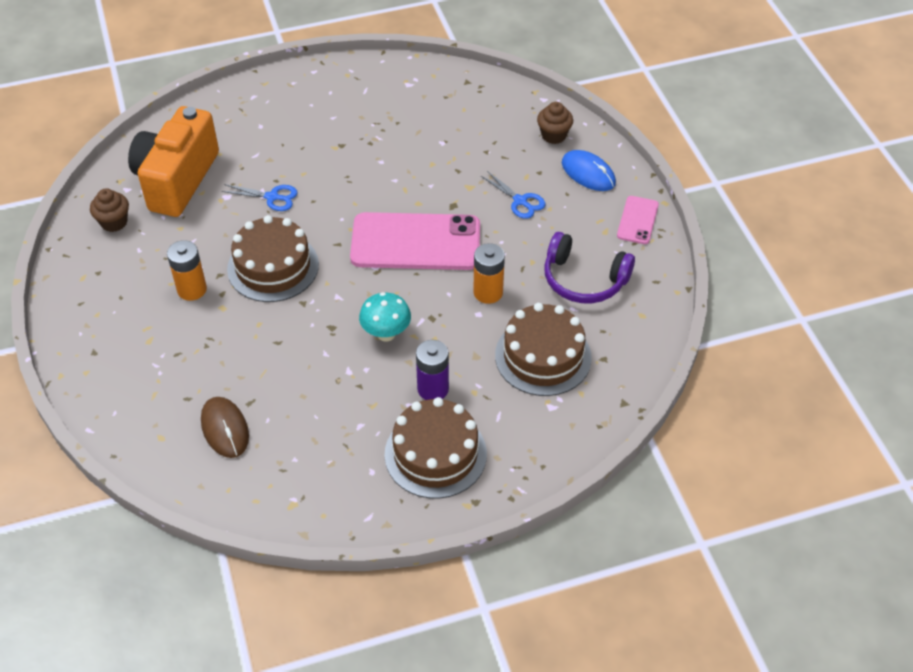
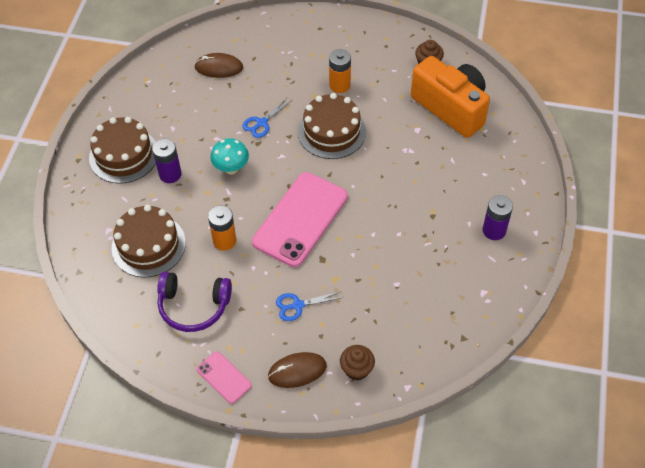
camera: 120 degrees right, 5 degrees up
(272, 197) = (400, 154): blue scissors -> blue scissors (261, 123)
(331, 98) = (494, 230): none -> purple battery
(584, 279) = (193, 306): purple headphones -> purple headphones turned 135 degrees counterclockwise
(588, 173) = (297, 371): blue mouse -> brown mouse

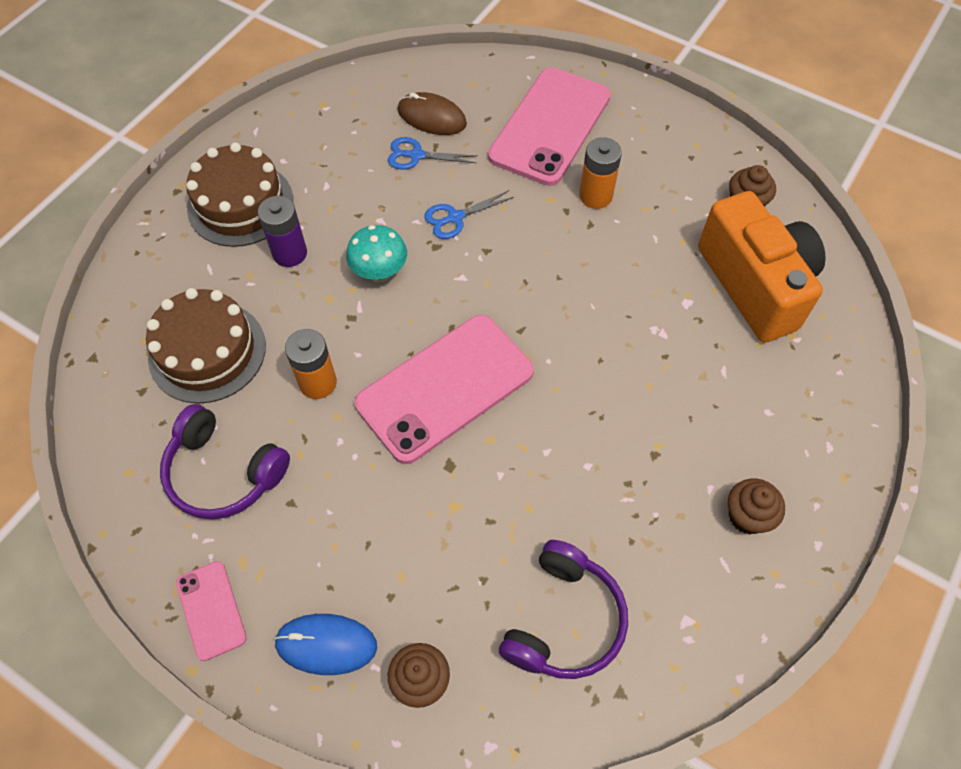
camera: 20 degrees right, 5 degrees up
(294, 52) = (550, 126): none -> pink phone
(297, 305) = (377, 530): blue scissors -> blue scissors (416, 155)
(297, 371) = (326, 645): brown mouse -> blue mouse
(331, 131) = (553, 264): brown cake -> none
(419, 314) = (564, 620): none -> purple headphones
(494, 230) = (747, 516): purple battery -> brown cupcake

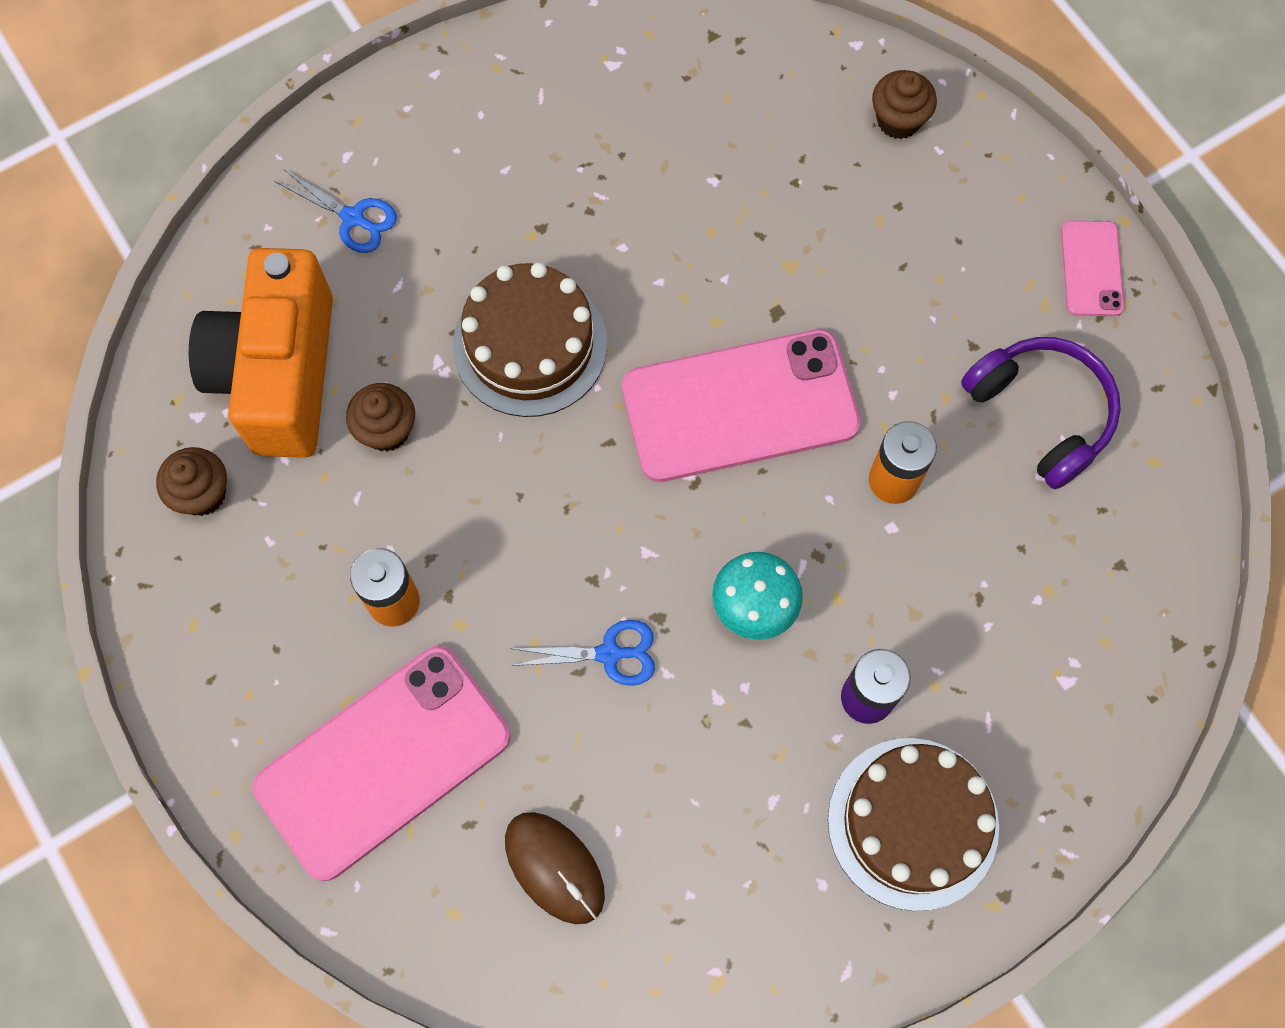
camera: 155 degrees left, 10 degrees up
(207, 351) = (1023, 586): brown cake -> brown cake (530, 345)
(326, 645) = (981, 188): blue mouse -> none
(416, 155) = (613, 798): blue scissors -> blue scissors (353, 218)
(564, 620) = (732, 113): purple headphones -> none
(747, 516) = (486, 127): brown cupcake -> brown cupcake (387, 430)

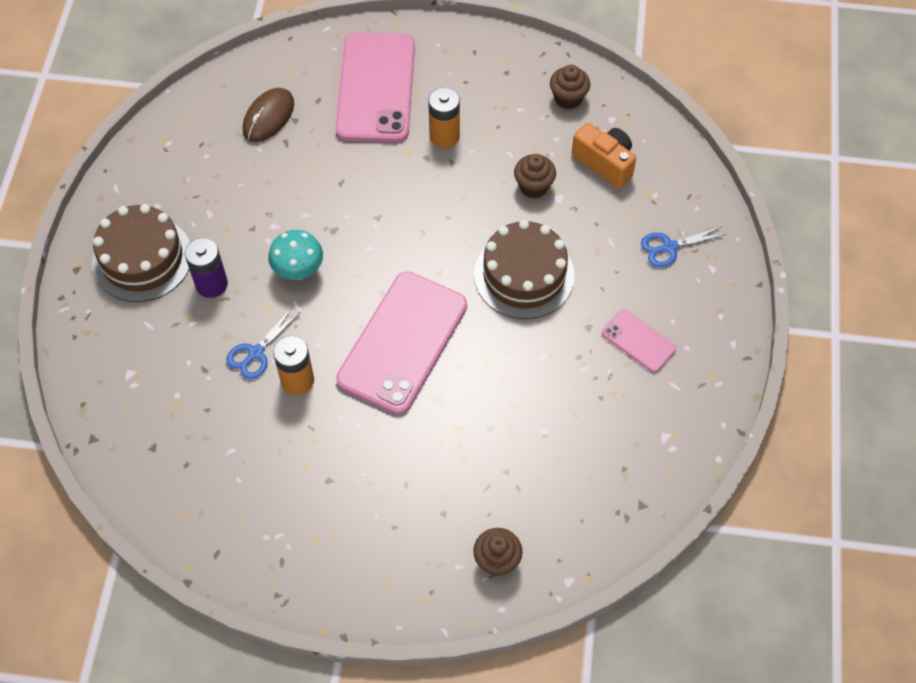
camera: 130 degrees right, 10 degrees down
(279, 374) = (605, 163): orange camera -> orange camera, size x0.57
(554, 867) = (268, 117): brown mouse -> brown mouse turned 60 degrees counterclockwise
(609, 654) = (337, 199): blue scissors -> blue scissors (255, 353)
(1041, 413) = (261, 480): purple headphones -> none
(1091, 269) = (312, 583): pink phone -> pink phone (638, 341)

